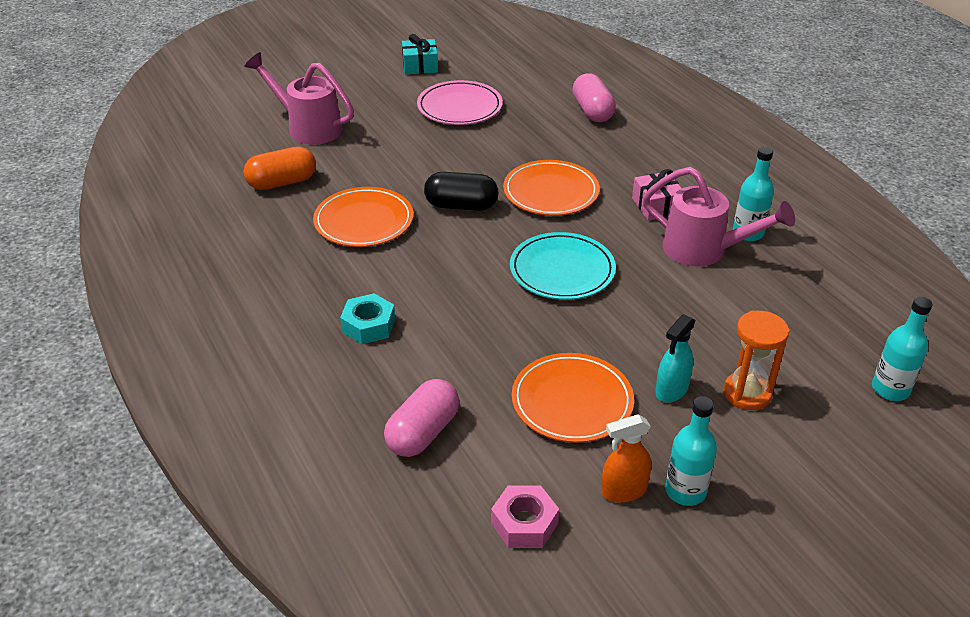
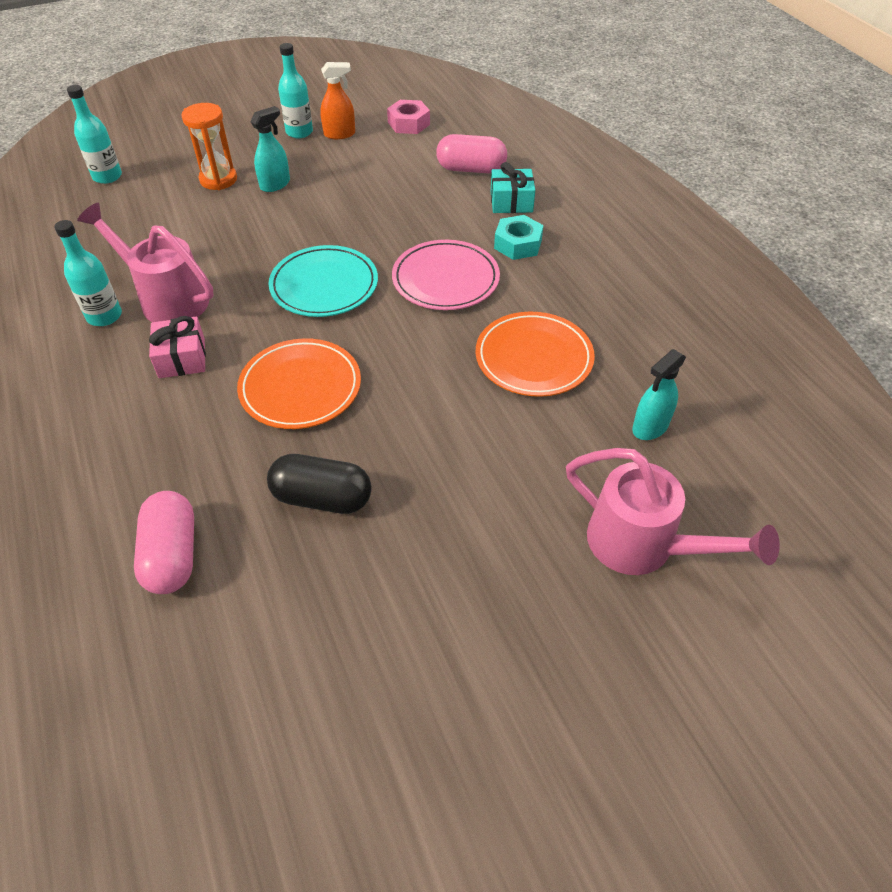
camera: 175 degrees left, 10 degrees up
(282, 182) = (650, 427): orange capsule -> turquoise spray bottle
(420, 66) = (455, 741): turquoise gift -> turquoise gift (511, 202)
(423, 432) = (471, 169): pink capsule -> pink capsule turned 60 degrees clockwise
(459, 107) = (391, 584): pink plate -> pink plate (445, 279)
(461, 206) = (416, 374): black capsule -> black capsule (322, 498)
(572, 402) = (355, 181): orange plate -> none

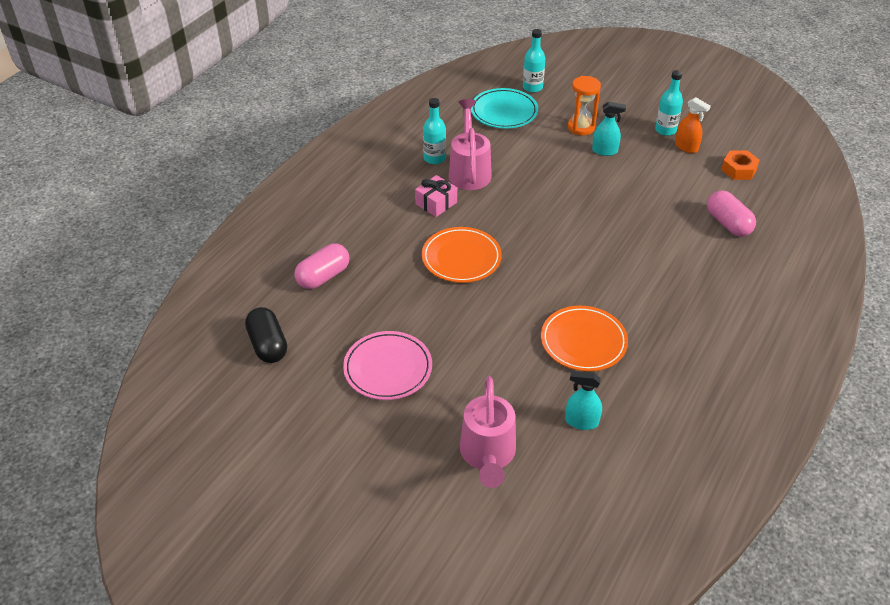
camera: 55 degrees right, 5 degrees down
(322, 498) = (400, 308): black capsule -> black capsule (268, 345)
(324, 285) = (544, 222): turquoise plate -> turquoise plate (504, 112)
(408, 123) = (738, 169): pink nut -> orange nut
(445, 279) = (607, 268): pink plate -> pink plate (388, 368)
(511, 202) = (718, 260): turquoise gift -> none
(517, 244) = (678, 284): turquoise nut -> none

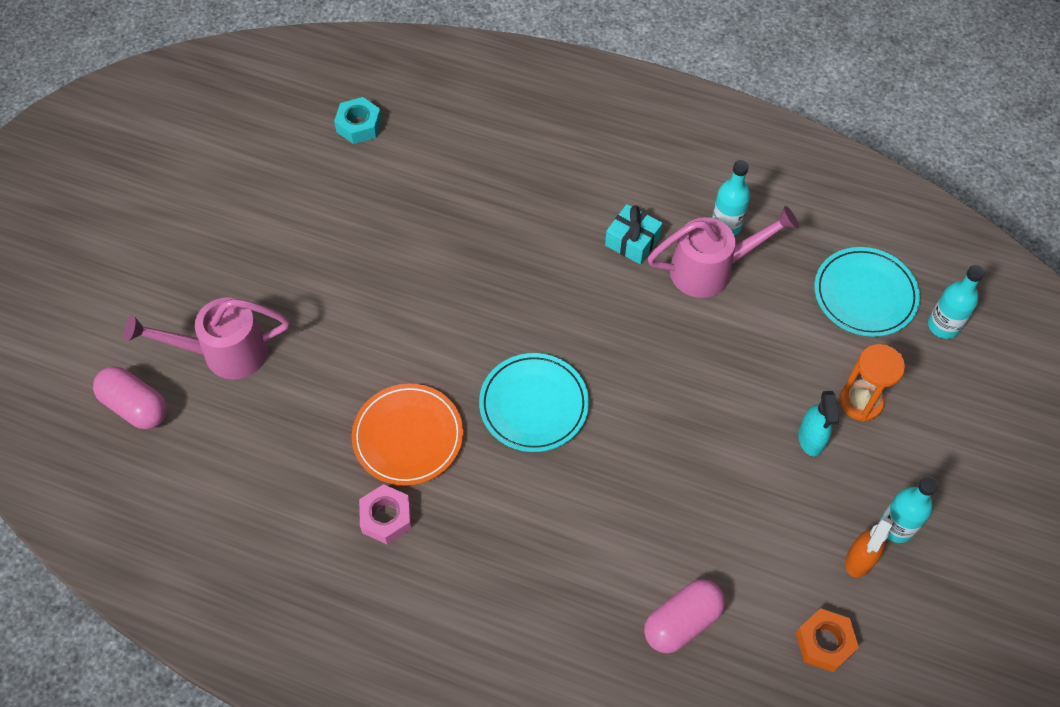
camera: 80 degrees right, 15 degrees up
(268, 345) = (359, 125): black capsule -> turquoise nut
(323, 276) = (472, 151): pink capsule -> pink capsule (136, 406)
(388, 368) = (339, 239): pink plate -> none
(436, 203) = (632, 241): pink gift -> turquoise gift
(461, 258) = (533, 284): orange plate -> none
(564, 270) = (533, 405): none -> turquoise plate
(581, 421) = (279, 443): turquoise spray bottle -> none
(651, 360) = (386, 517): none -> pink nut

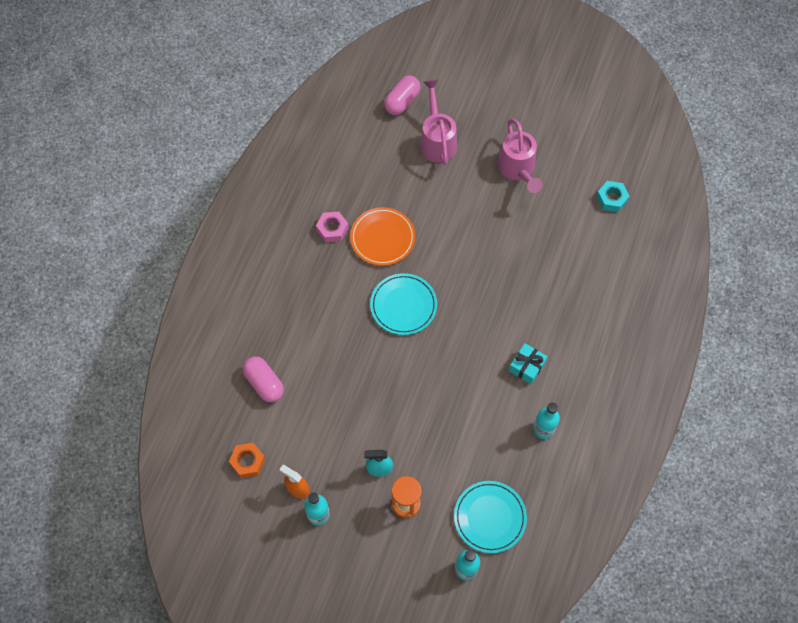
camera: 90 degrees right, 5 degrees up
(710, 269) = (506, 415): pink watering can -> pink watering can (518, 169)

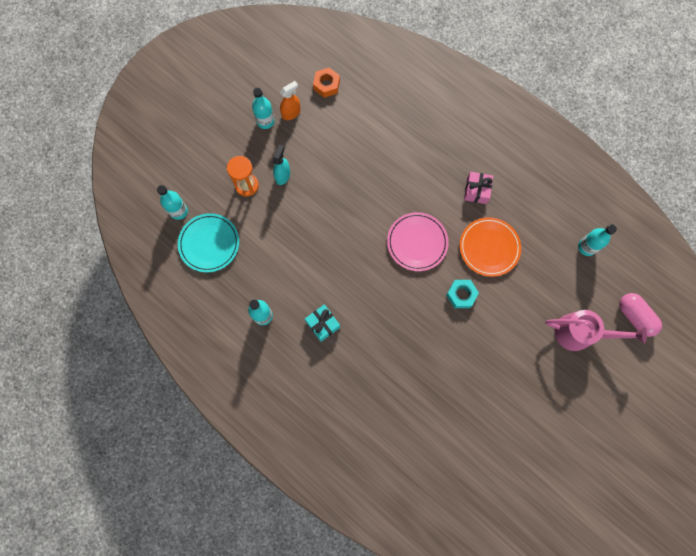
camera: 110 degrees right, 10 degrees up
(264, 383) = (386, 114): pink capsule -> none
(324, 266) = (476, 191): none -> pink gift
(332, 229) = (511, 208): pink nut -> none
(348, 154) = (586, 247): none -> turquoise bottle
(403, 305) = (417, 242): turquoise plate -> pink plate
(518, 169) = (525, 398): pink watering can -> none
(611, 199) = (464, 478): turquoise nut -> turquoise nut (461, 295)

